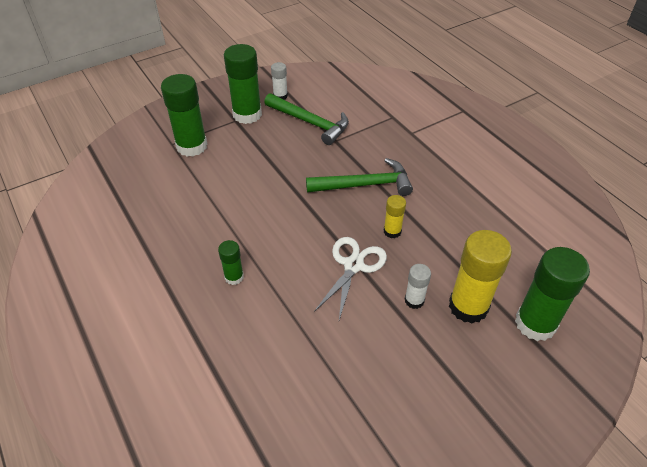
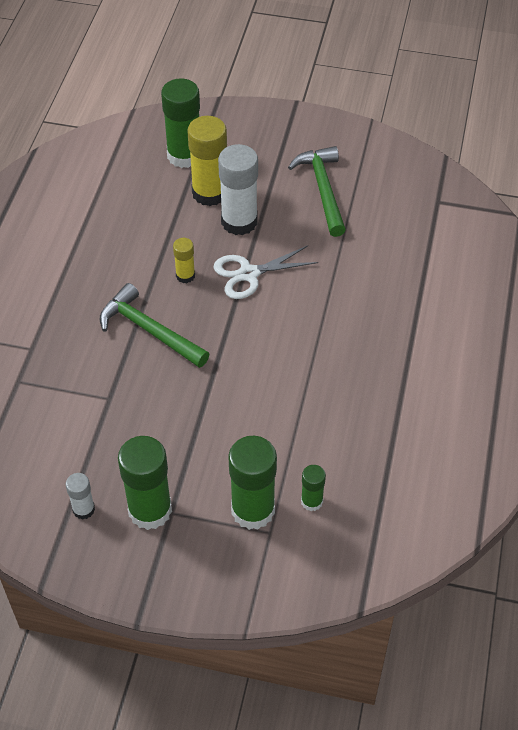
camera: 135 degrees left, 5 degrees up
(234, 277) = (347, 333): green glue stick -> green glue stick (311, 501)
(310, 123) = (103, 441): green hammer -> green hammer (323, 189)
(414, 300) = (239, 221): white glue stick -> white glue stick, size x1.96

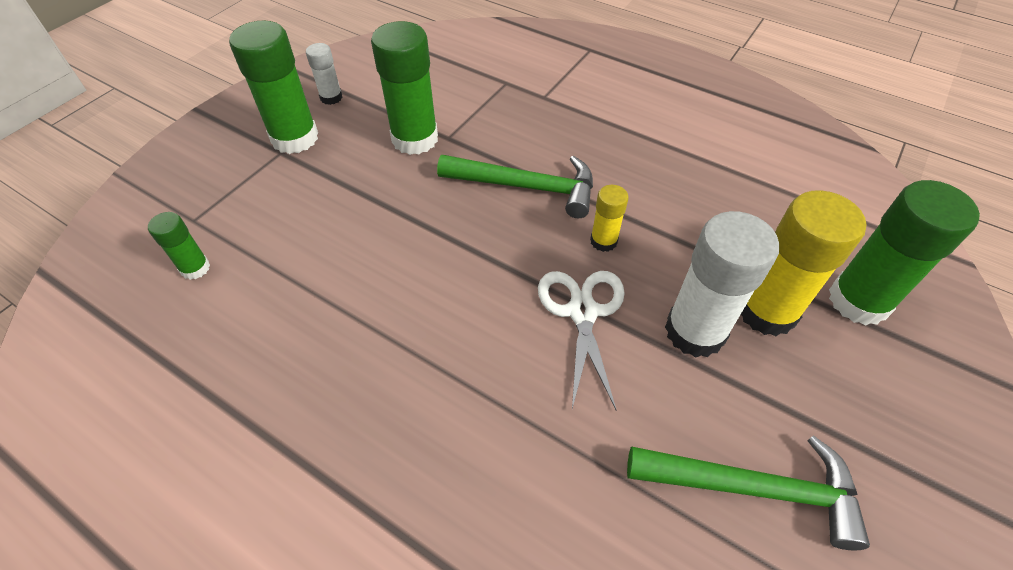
camera: 110 degrees right, 0 degrees up
(149, 330) = (526, 187): green hammer -> green hammer turned 45 degrees clockwise
(253, 510) = (229, 213): green glue stick -> green glue stick (415, 139)

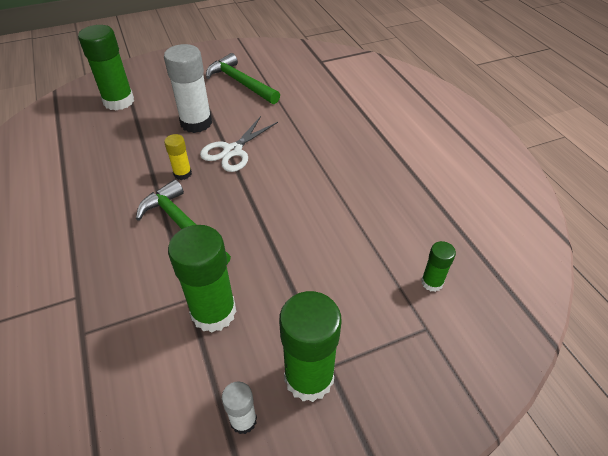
camera: 145 degrees left, 5 degrees down
(766, 311) = (158, 115): yellow glue stick -> none

